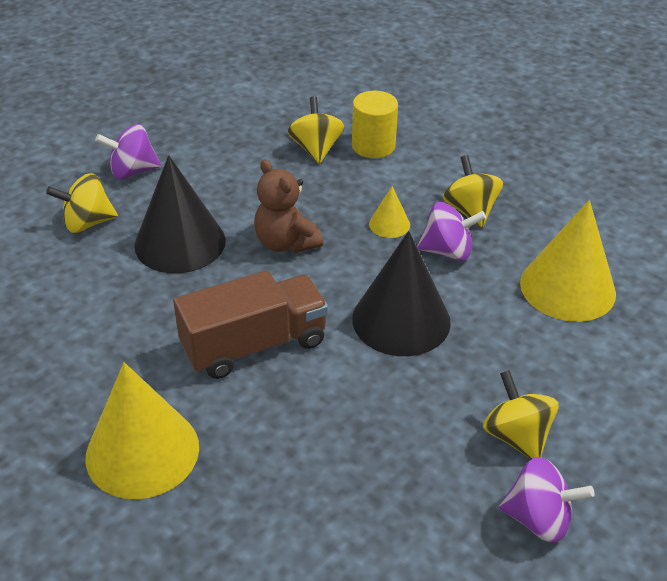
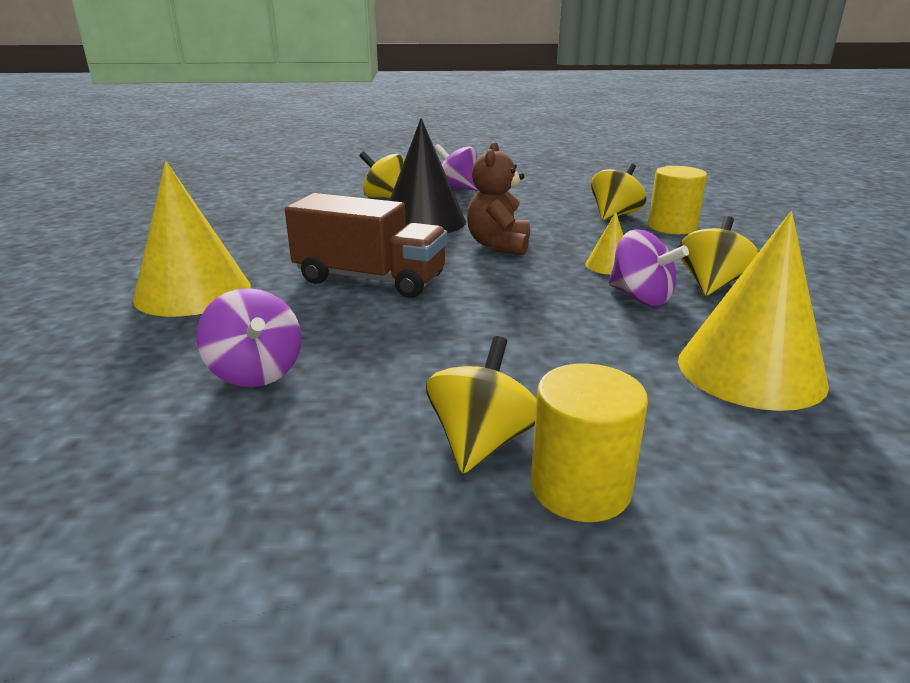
camera: 45 degrees right, 15 degrees down
(401, 320) = (514, 315): black cone -> none
(538, 519) = (377, 521): purple spinning top -> purple spinning top (256, 372)
(588, 430) = (580, 488): none -> yellow cylinder

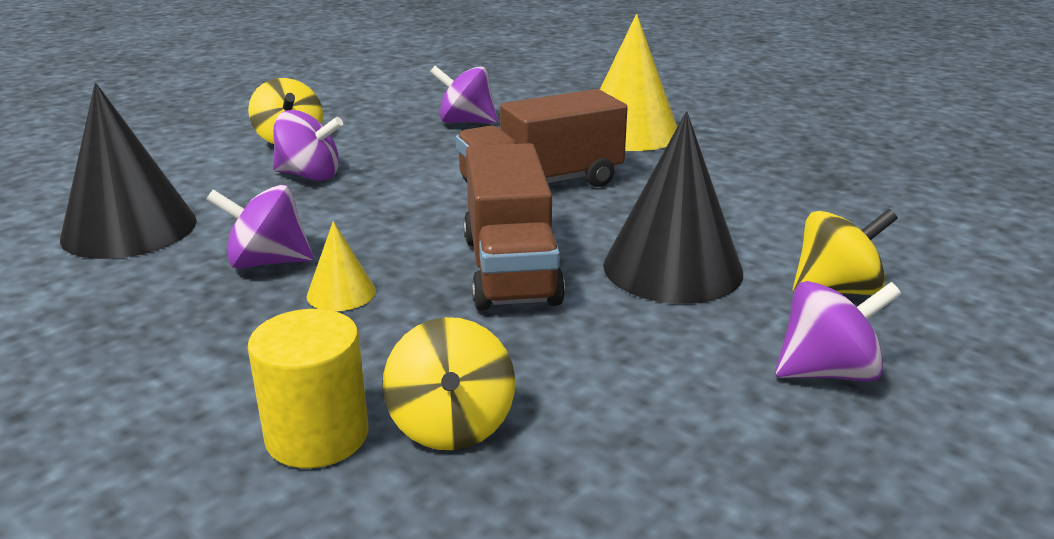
camera: 135 degrees right, 0 degrees up
(499, 245) = (510, 269): brown teddy bear -> brown truck
(526, 365) = (309, 176): none -> purple spinning top
(580, 488) = (219, 143): yellow cylinder -> none
(711, 285) = (192, 313): yellow spinning top -> none
(750, 371) = (129, 229): yellow cone -> black cone

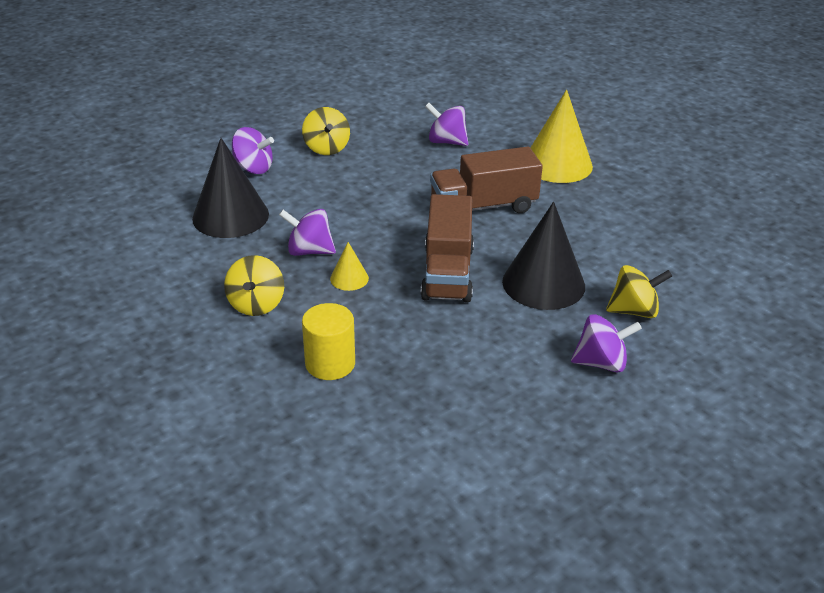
camera: 10 degrees right, 10 degrees up
(309, 176) = (337, 183): purple spinning top -> purple spinning top (253, 168)
(451, 425) = (395, 367): yellow spinning top -> yellow spinning top (256, 304)

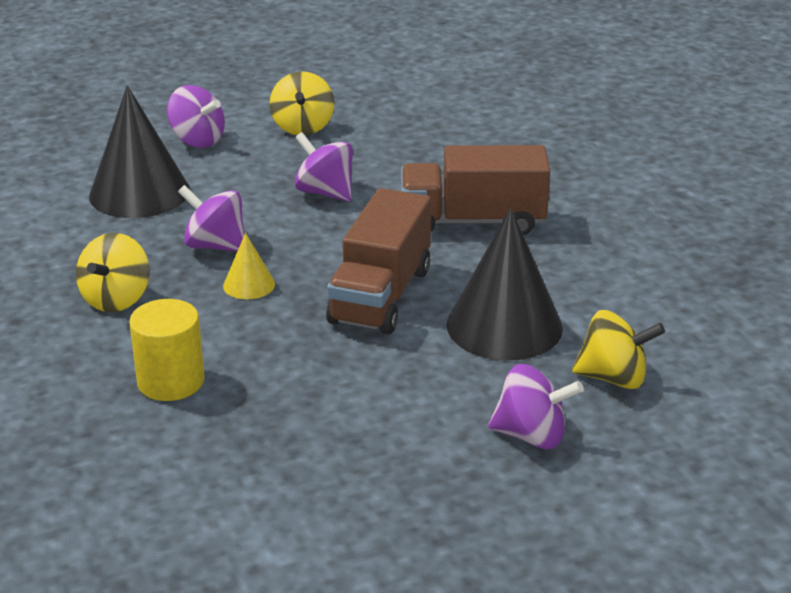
camera: 15 degrees right, 5 degrees down
(446, 142) = (465, 136): purple spinning top -> purple spinning top (325, 192)
(557, 164) = (604, 181): yellow cone -> none

